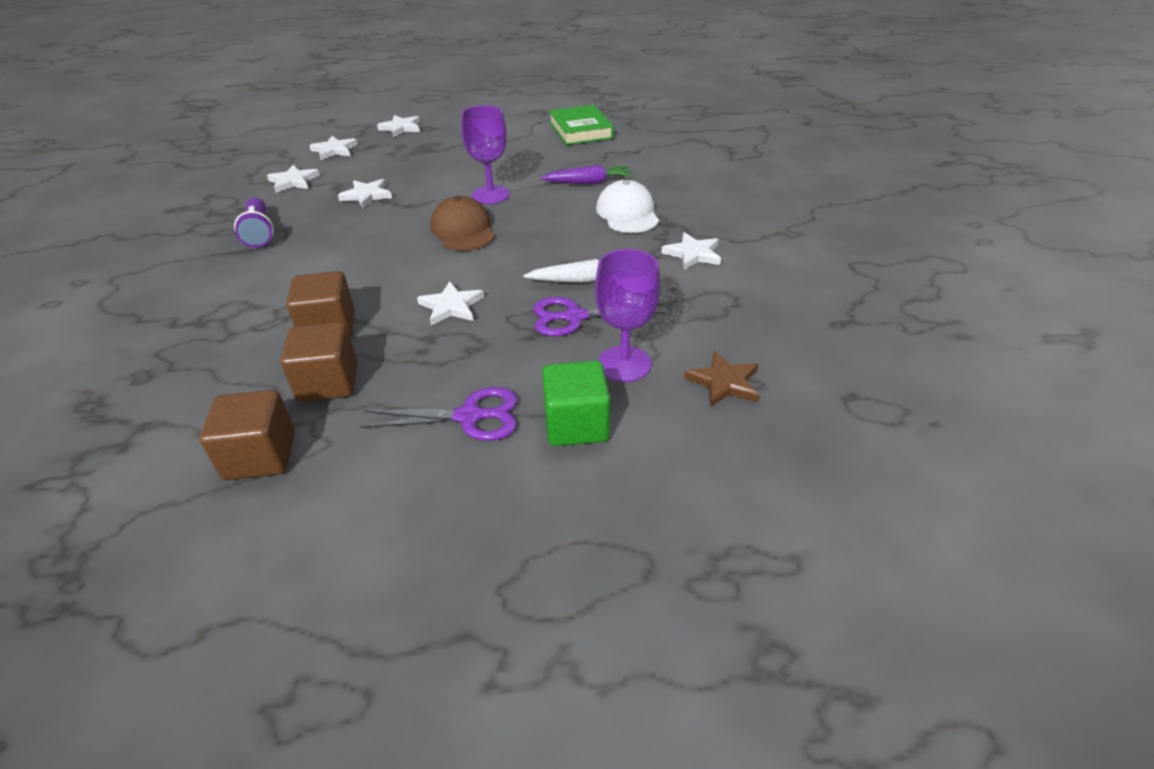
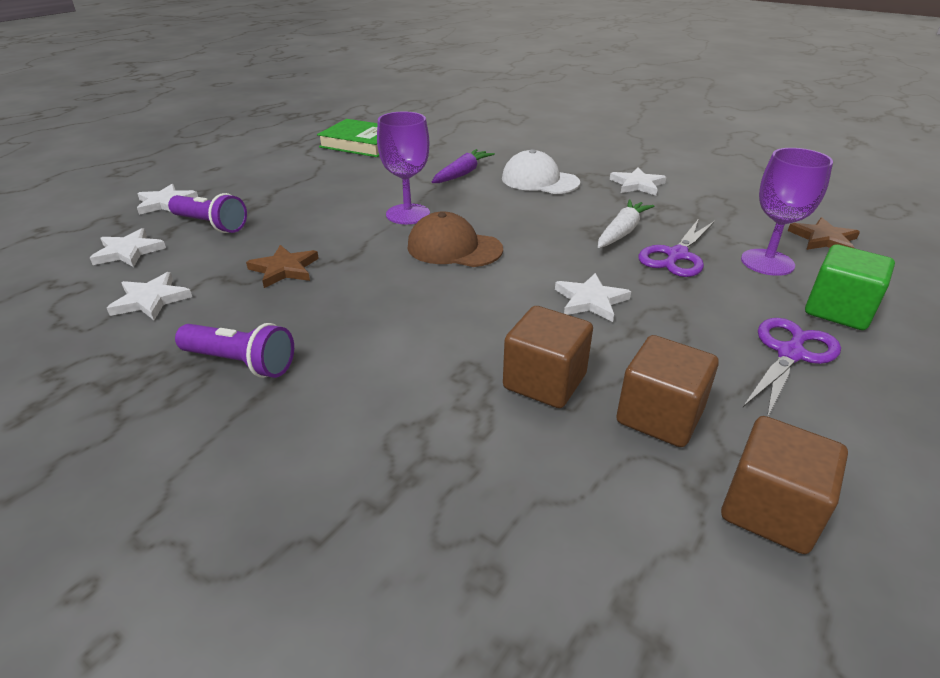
camera: 50 degrees left, 5 degrees down
(367, 195) = (284, 269): white star -> brown star
(392, 152) = (211, 225): none -> purple flashlight

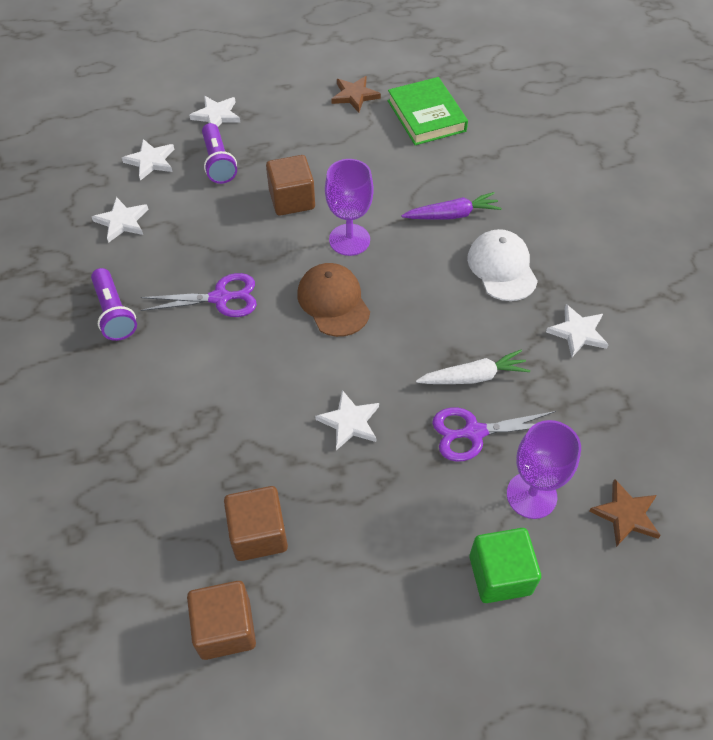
camera: 45 degrees right, 20 degrees up
(284, 269) = (212, 245): brown star -> brown star (354, 95)
(544, 381) = (235, 458): brown cube -> brown cube (292, 200)
(790, 354) = (402, 570): purple scissors -> purple scissors (220, 298)

